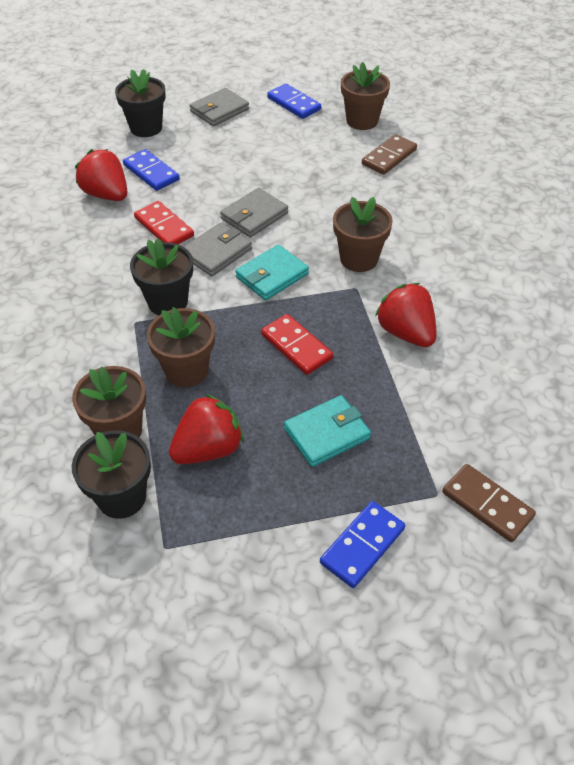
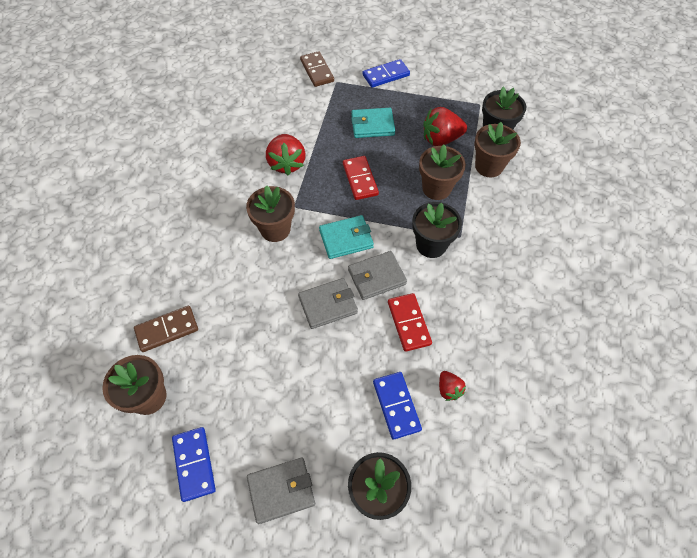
camera: 155 degrees left, 10 degrees up
(106, 195) = (449, 389): red strawberry -> red strawberry, size x0.54

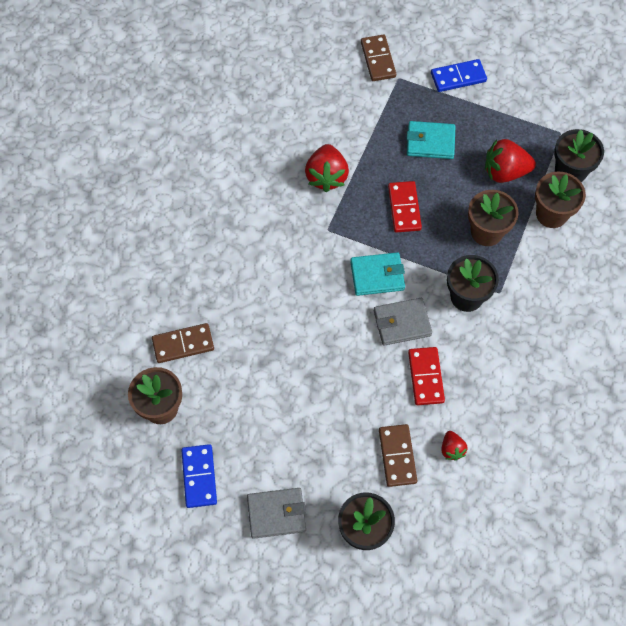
camera: 10 degrees right, 5 degrees up
(275, 229) = (304, 253): brown flower pot -> none
(328, 305) = (347, 344): grey wallet -> none
(396, 405) = (397, 456): blue domino -> brown domino

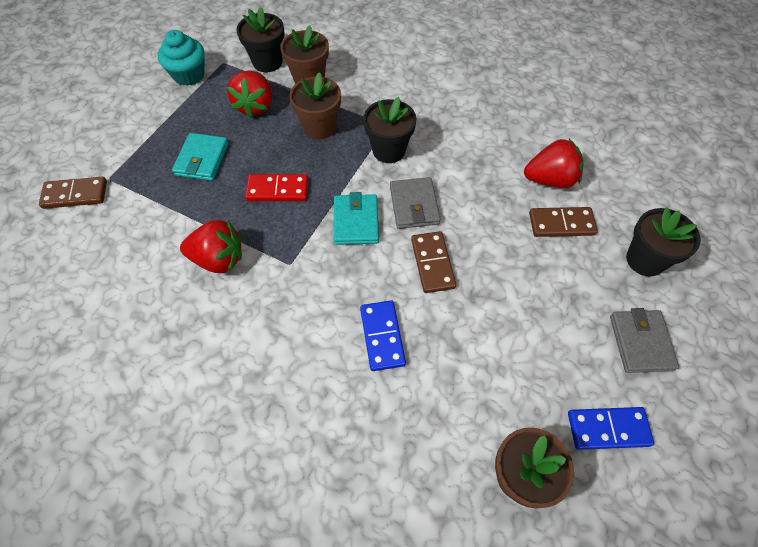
camera: 85 degrees left, 5 degrees down
(183, 344) = (428, 443): brown domino -> brown domino (432, 263)
(426, 377) = (475, 192): red domino -> none
(452, 449) = (550, 179): red strawberry -> red strawberry, size x1.86
(458, 77) = (129, 128): blue domino -> blue domino (382, 336)
(536, 107) = (189, 75): none -> turquoise cupcake

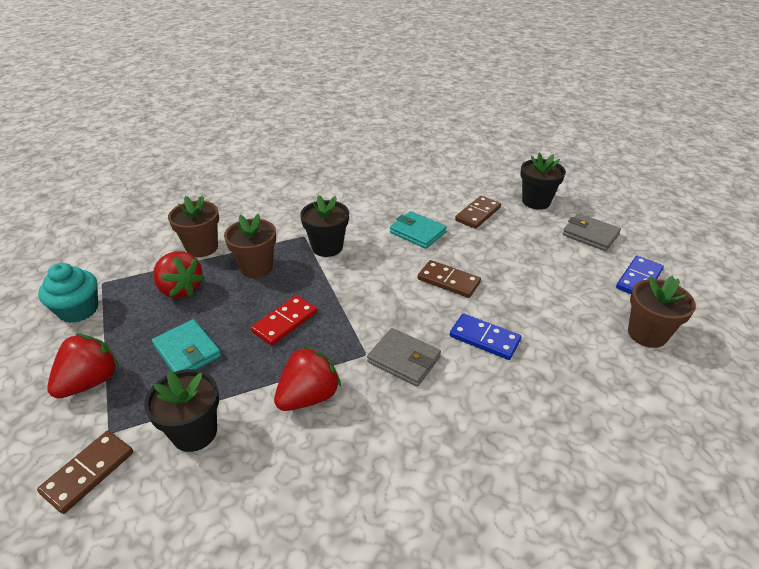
camera: 50 degrees left, 20 degrees down
(267, 62) = (146, 258): black flower pot -> black flower pot (194, 432)
(356, 221) = (369, 297): turquoise wallet -> turquoise wallet (417, 232)
(414, 205) = (390, 262): grey wallet -> grey wallet (404, 359)
(550, 179) = (440, 199): red strawberry -> red strawberry (90, 382)

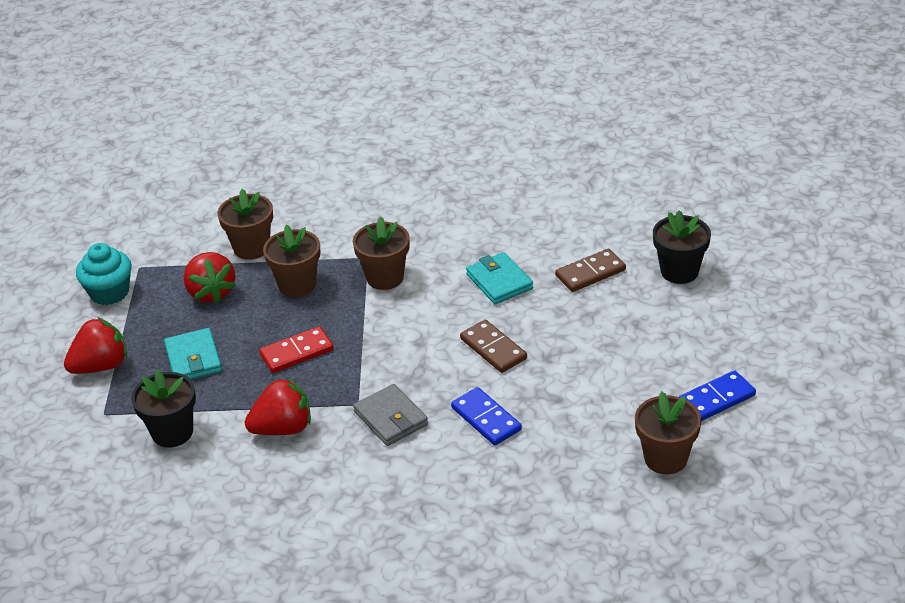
camera: 25 degrees right, 0 degrees up
(88, 473) = (79, 441): brown domino -> none
(327, 247) = (385, 277): black flower pot -> brown flower pot
(590, 235) = (709, 331): grey wallet -> none

